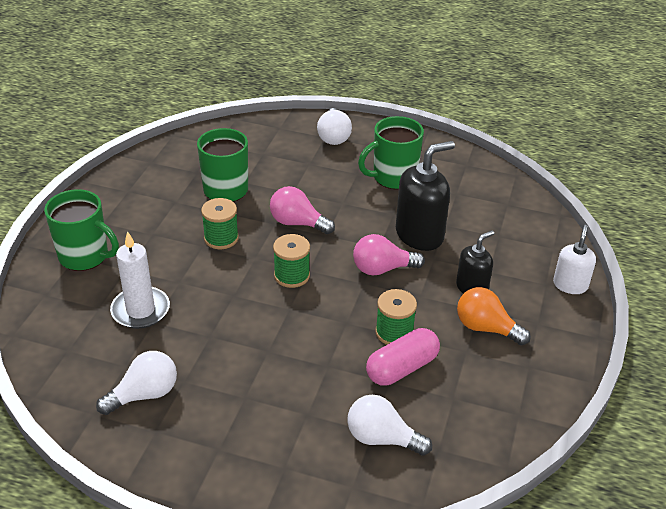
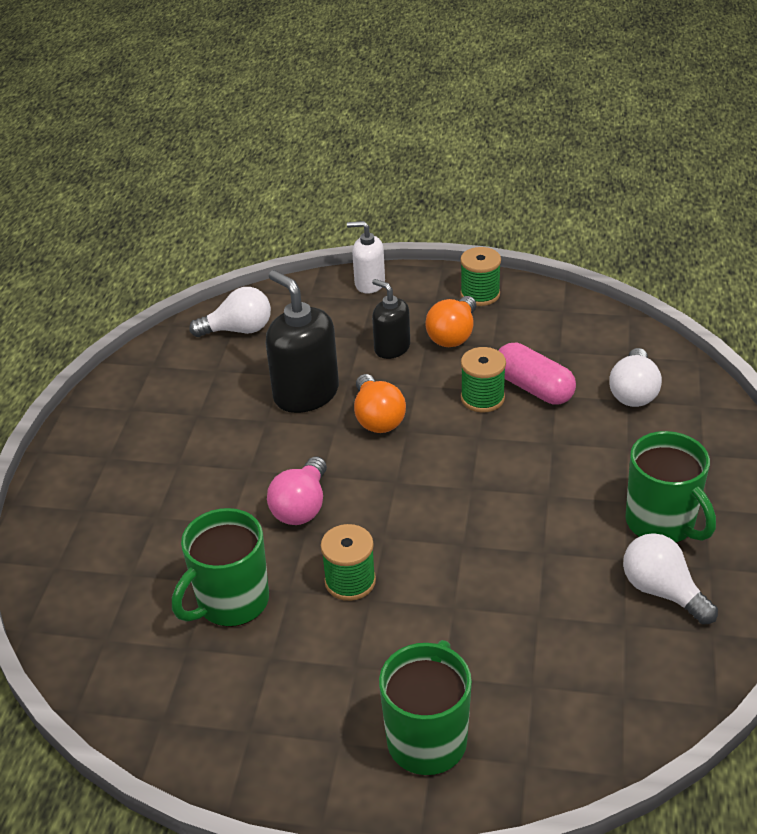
camera: 95 degrees left, 0 degrees up
(140, 310) = (521, 635): white candle -> none
(292, 275) = (410, 495): green spool -> green spool (480, 294)
(333, 137) = (84, 499): white light bulb -> white light bulb (238, 330)
(382, 269) = (377, 418): pink light bulb -> orange light bulb
(393, 177) = (186, 427): green mug -> green mug (661, 523)

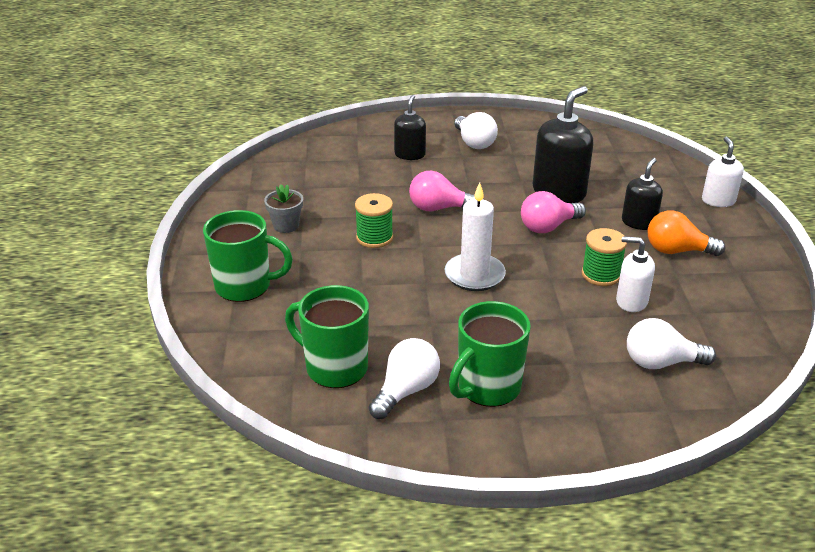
camera: 75 degrees right, 5 degrees down
(148, 515) = (410, 154): none -> black soap dispenser
(231, 602) = (344, 196): green mug -> green mug (334, 367)
(238, 330) = (615, 153): white light bulb -> white light bulb (474, 143)
(286, 679) = (286, 225): none -> grey flower pot
(377, 418) = (548, 227): orange light bulb -> pink light bulb
(458, 498) = (474, 275): none -> white candle
(480, 294) = (747, 259): green spool -> none
(533, 388) = (631, 301): pink capsule -> white soap dispenser

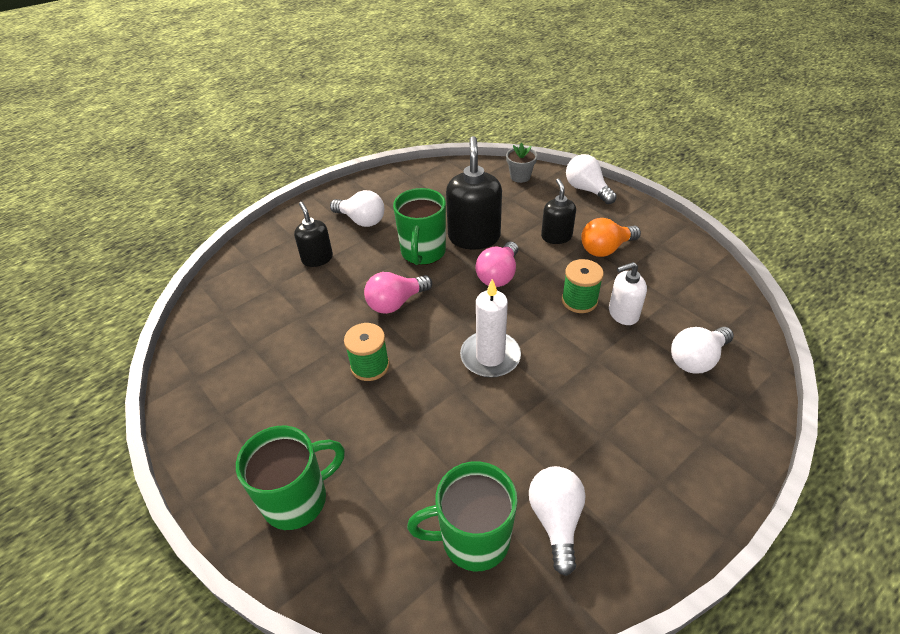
camera: 35 degrees left, 10 degrees up
(286, 225) = (272, 399): grey flower pot -> grey flower pot (520, 176)
(487, 387) = (612, 469): green mug -> green mug (423, 252)
(718, 200) = (587, 190): white soap dispenser -> white light bulb

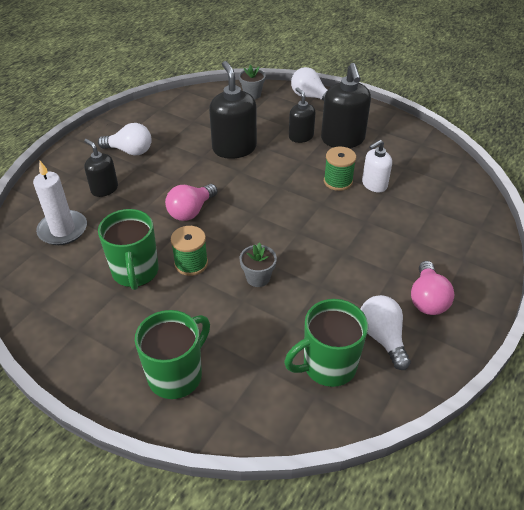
camera: 20 degrees left, 0 degrees up
(423, 252) = (196, 168): green mug -> green mug (135, 272)
(436, 401) = (258, 278): none -> grey flower pot
(490, 357) = (286, 236): white candle -> white candle (63, 230)
(498, 275) = (267, 174): pink light bulb -> pink light bulb (427, 299)
(605, 249) = (342, 139): orange light bulb -> black soap dispenser
(697, 359) = (438, 206): white light bulb -> none

